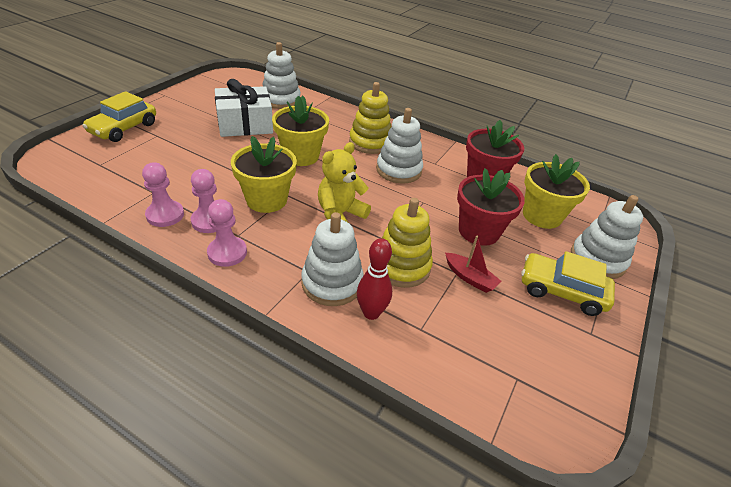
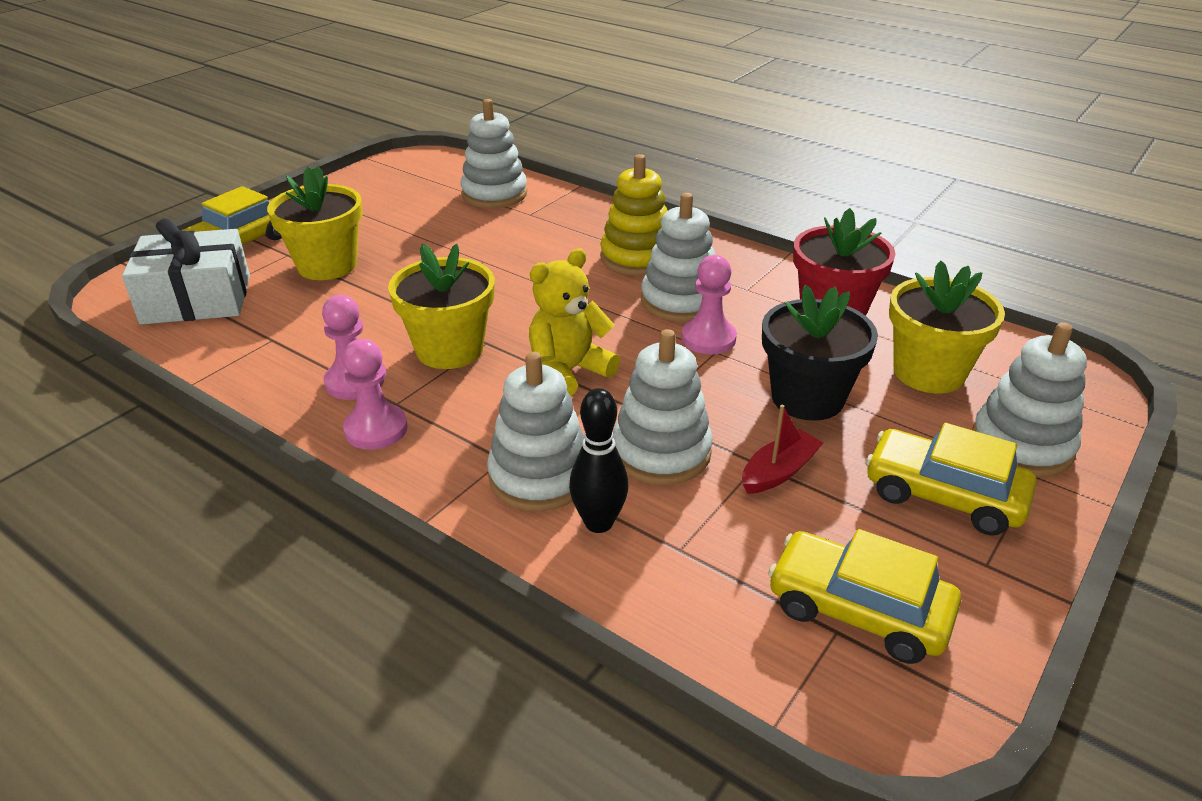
camera: 10 degrees right, 5 degrees down
(165, 215) = (286, 373): pink pawn -> pink pawn (708, 338)
(245, 124) = (430, 234): white gift -> white gift (197, 299)
(301, 156) = (515, 281): yellow flower pot -> yellow flower pot (327, 265)
(371, 313) = (598, 523): red bowling pin -> black bowling pin
(401, 266) = (661, 452): yellow stacking toy -> white stacking toy
(470, 278) = (779, 471): red boat -> red boat turned 90 degrees counterclockwise
(478, 231) = (807, 398): red flower pot -> black flower pot
(527, 365) = (858, 610): none -> yellow car

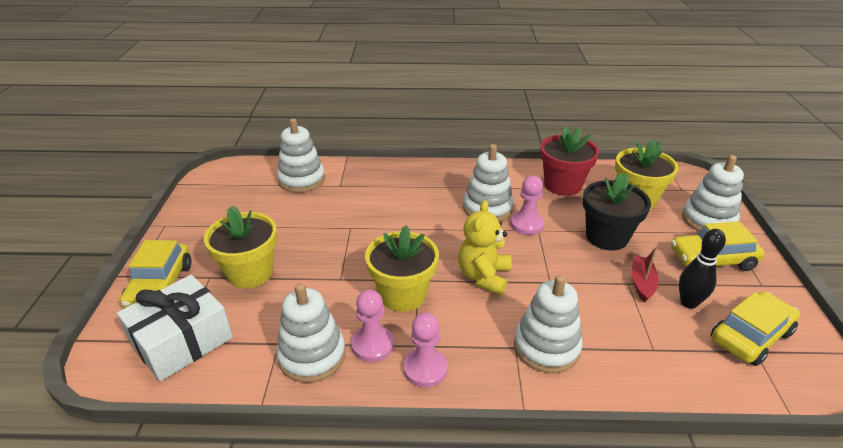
camera: 35 degrees left, 0 degrees up
(598, 523) = (604, 357): black bowling pin -> black bowling pin (688, 303)
(637, 258) = (434, 190): yellow stacking toy -> none
(661, 452) = (583, 300): white stacking toy -> white stacking toy (312, 356)
(858, 610) = (750, 336): yellow car -> yellow car turned 150 degrees clockwise

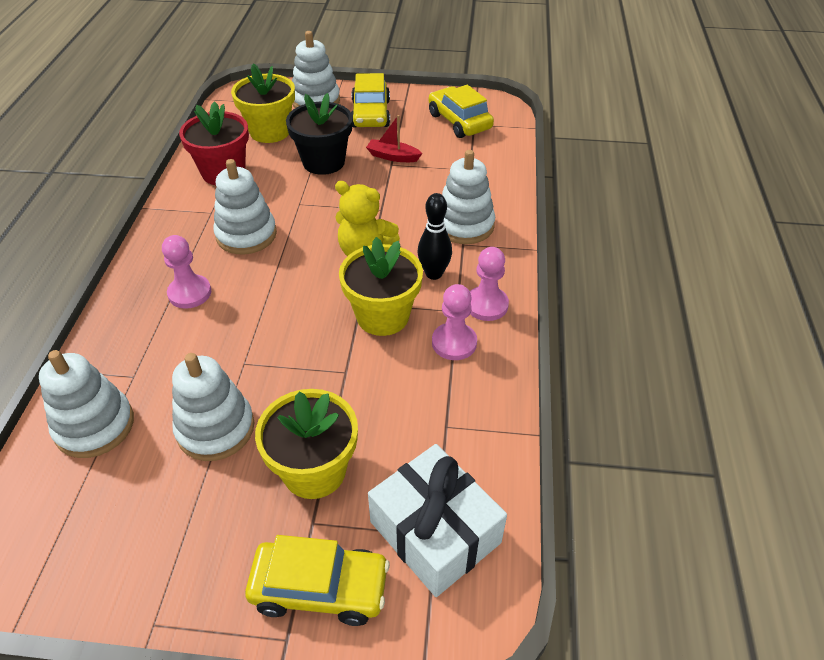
camera: 85 degrees left, 10 degrees up
(312, 356) = (467, 393): white stacking toy -> white stacking toy (215, 429)
(526, 224) = (287, 210): pink pawn -> pink pawn (190, 293)
(688, 303) = (420, 139): black bowling pin -> black bowling pin (434, 274)

